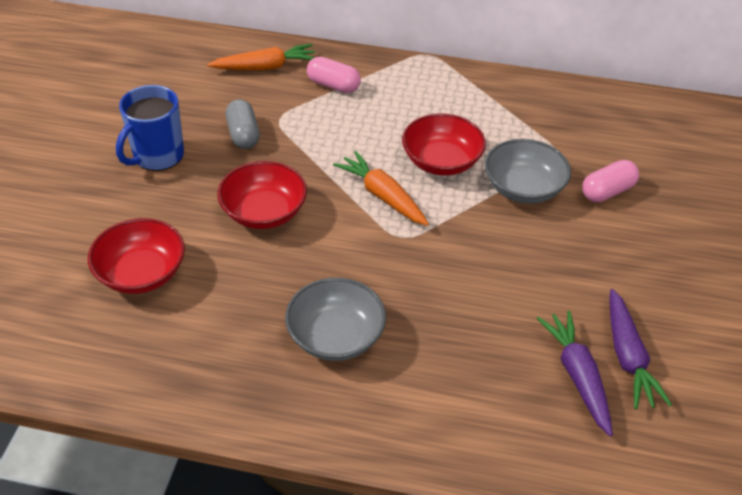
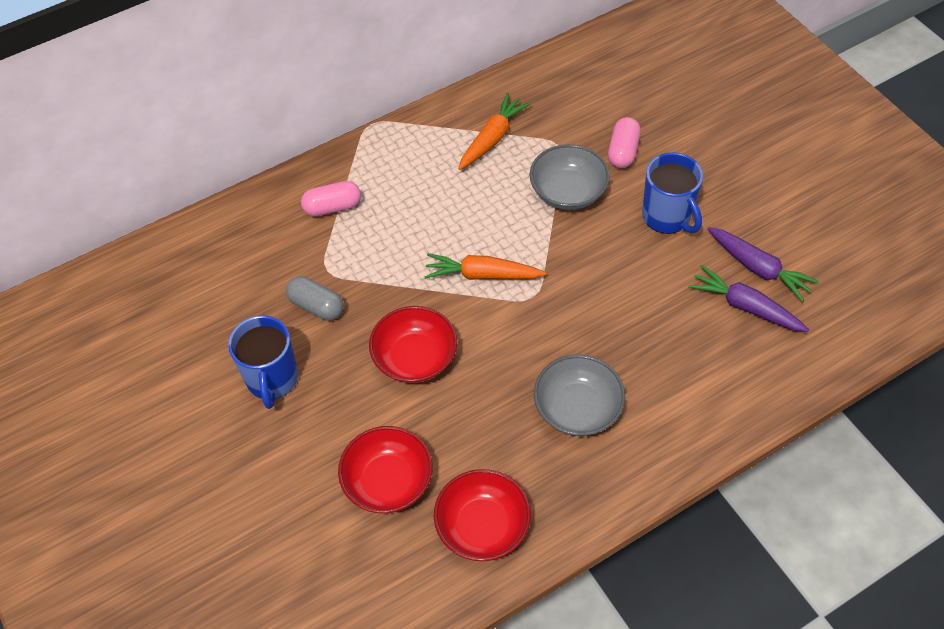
camera: 40 degrees left, 10 degrees up
(266, 67) = (256, 231): orange carrot -> orange carrot (492, 138)
(441, 161) = (490, 213): red bowl -> red bowl (482, 526)
(588, 261) = (667, 217): none -> blue mug

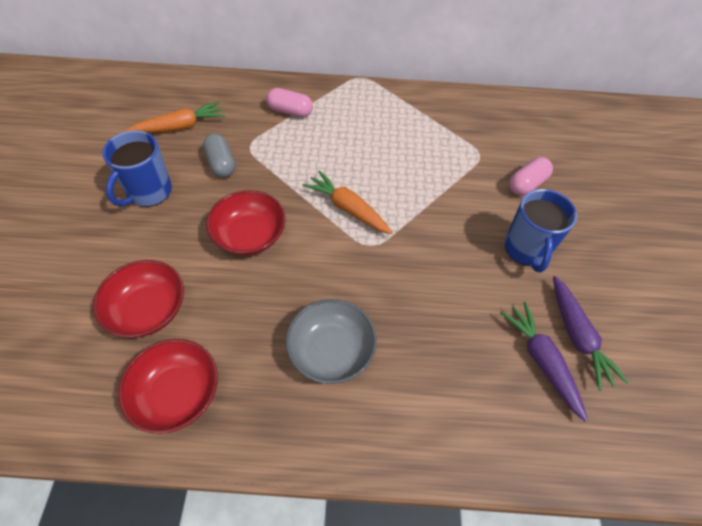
camera: 30 degrees right, 0 degrees up
(492, 138) = (435, 126): orange carrot -> orange carrot (180, 126)
(568, 191) = (460, 188): grey bowl -> none

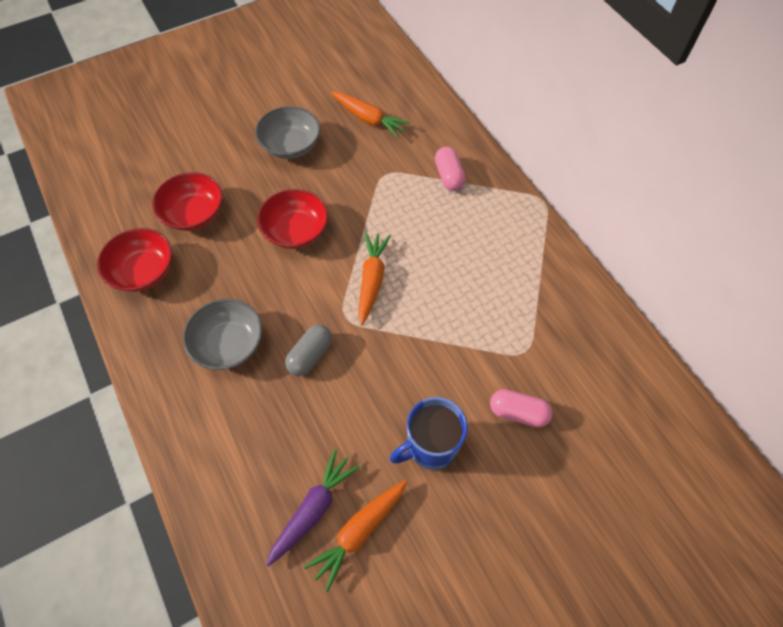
camera: 60 degrees right, 5 degrees up
(149, 192) = (291, 145): blue mug -> grey bowl
(221, 164) = (352, 168): grey capsule -> grey capsule (310, 355)
(577, 336) = (359, 532): purple carrot -> orange carrot

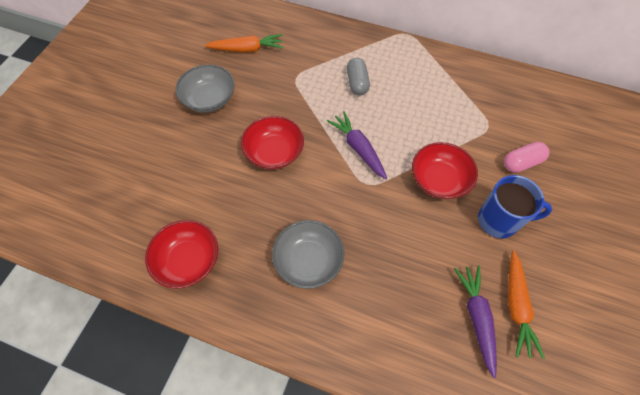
camera: 40 degrees left, 0 degrees up
(194, 213) = (185, 192): red bowl -> red bowl (439, 180)
(310, 355) = (371, 224): grey capsule -> grey capsule (357, 83)
(372, 280) = (358, 148): orange carrot -> purple carrot
(430, 446) = (499, 221): blue mug -> blue mug turned 105 degrees counterclockwise
(449, 176) = (337, 53): pink capsule -> none

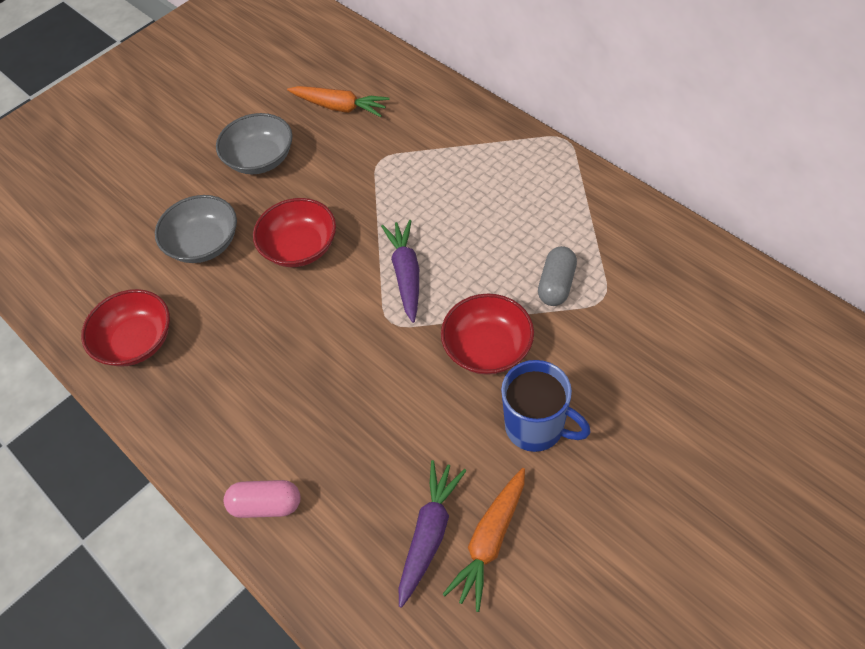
camera: 30 degrees right, 5 degrees down
(308, 261) = (267, 389): grey bowl -> grey bowl (204, 243)
(357, 83) = (455, 188): grey capsule -> grey capsule (556, 284)
(521, 163) = (618, 363): pink capsule -> pink capsule (266, 505)

